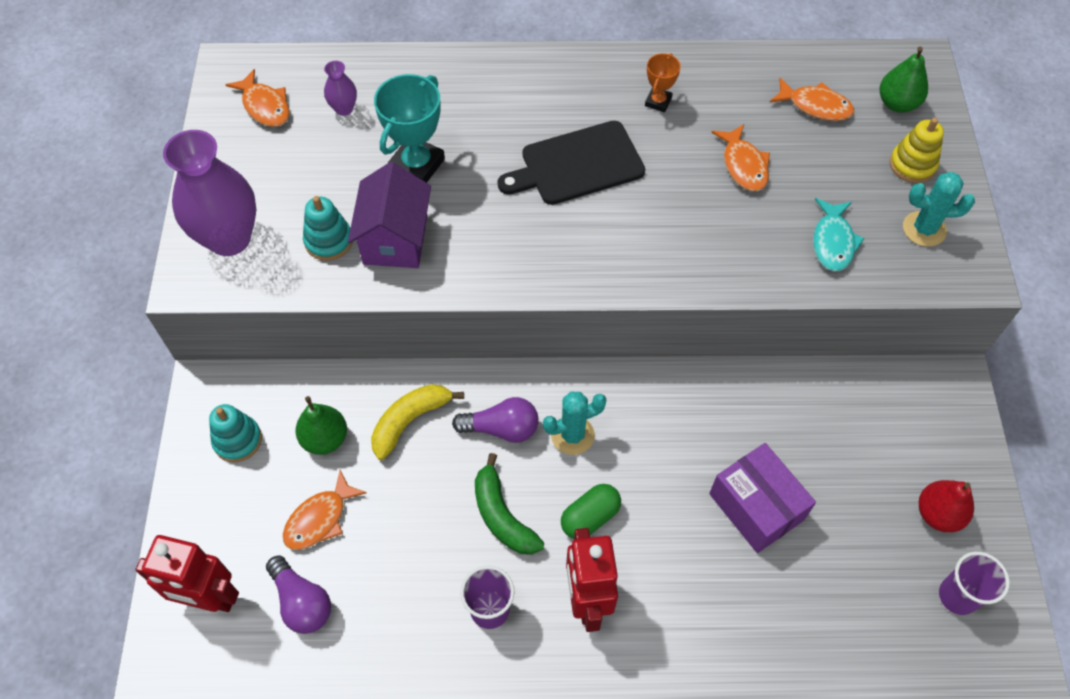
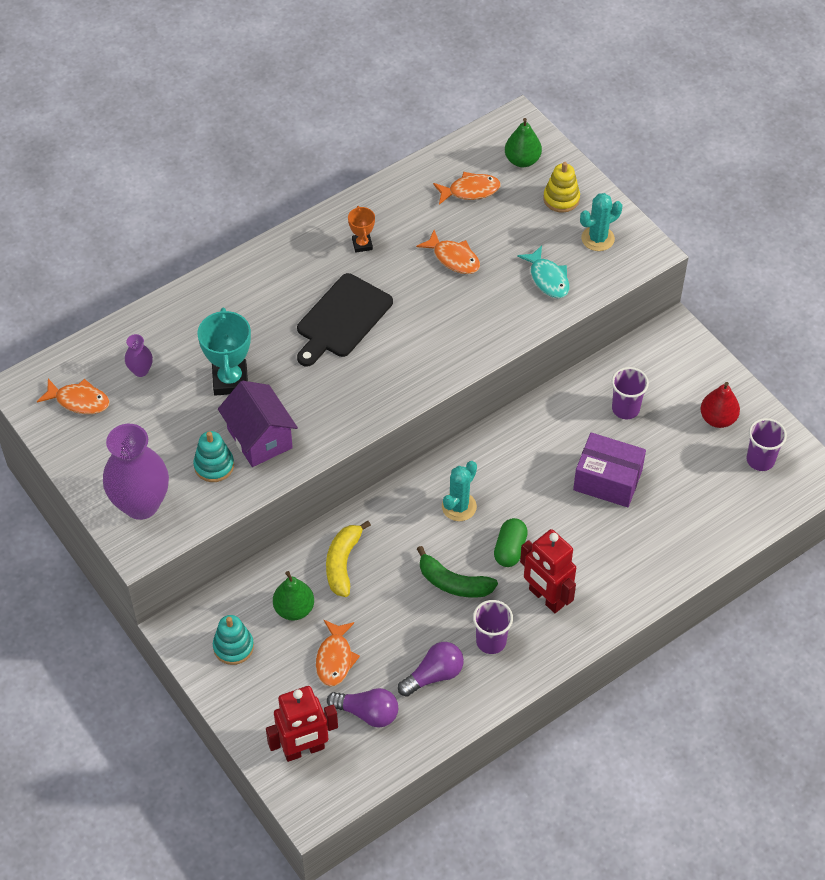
camera: 35 degrees left, 5 degrees down
(501, 428) = (409, 530): purple light bulb -> purple light bulb (434, 675)
(835, 437) = (625, 409): none -> purple cup

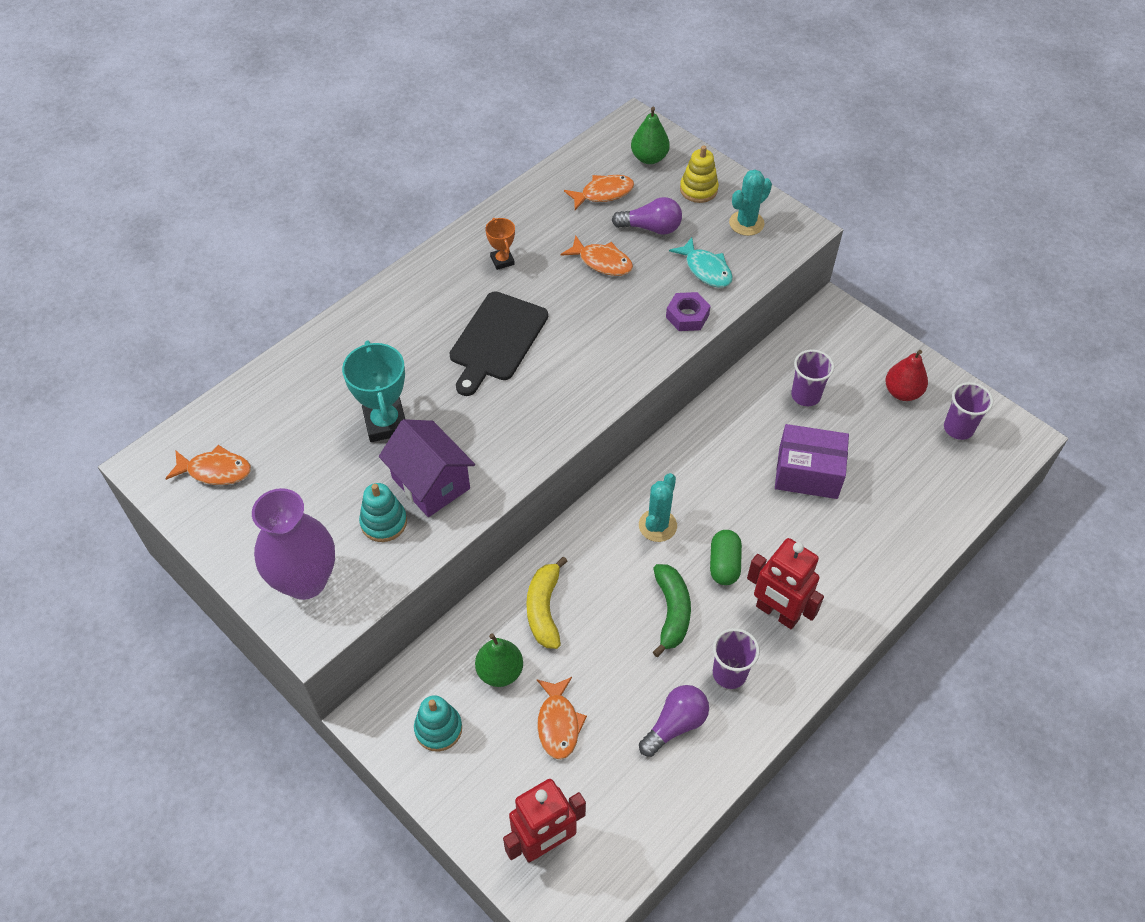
camera: 10 degrees left, 0 degrees up
(141, 370) = (282, 426): purple vase -> none
(367, 713) = (609, 784): purple light bulb -> purple light bulb (651, 228)
(453, 583) = (671, 612): green banana -> green banana turned 105 degrees counterclockwise
(519, 320) = (687, 316): none -> purple nut

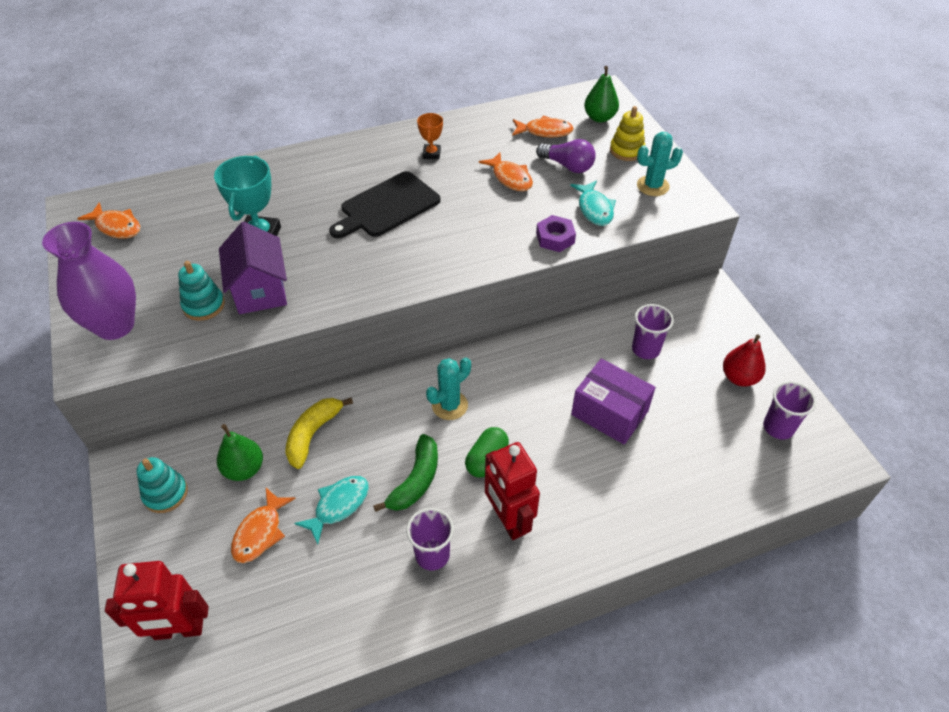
camera: 25 degrees right, 5 degrees down
(615, 667) = (338, 506): none -> turquoise fish
(675, 724) = (356, 578): purple light bulb -> none

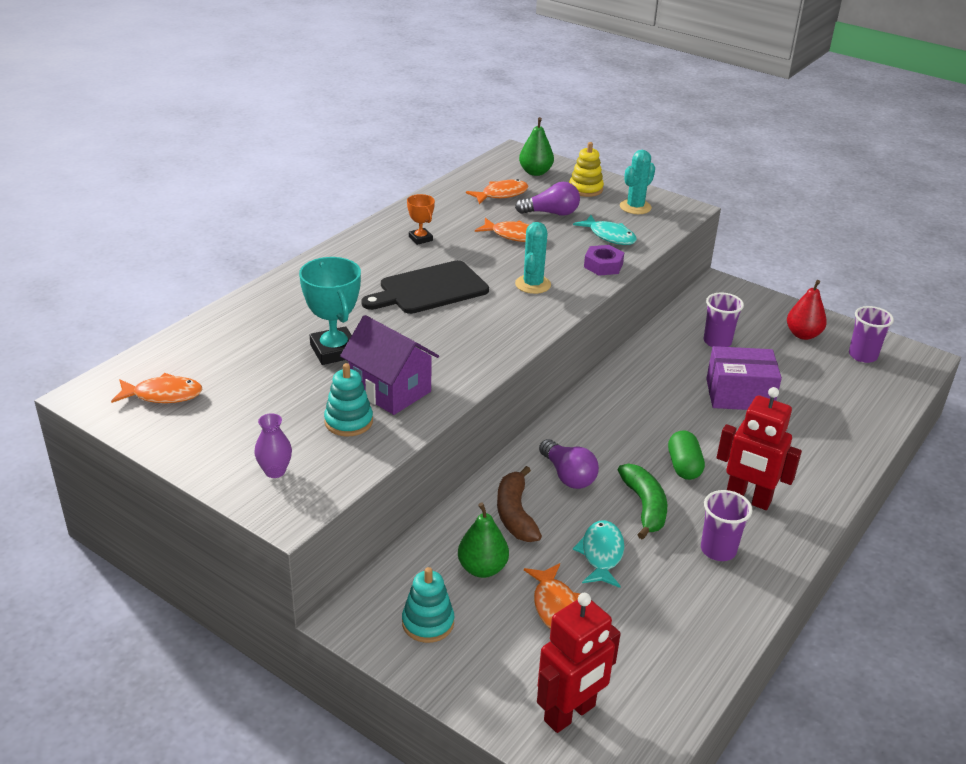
camera: 35 degrees left, 15 degrees down
(115, 325) = (275, 471): purple vase -> purple vase, size x0.45
(313, 434) = (515, 514): yellow banana -> brown banana
(386, 420) = (568, 475): none -> purple light bulb
(387, 206) = (430, 289): black cutting board -> black cutting board turned 45 degrees clockwise
(450, 405) = (609, 442): turquoise cactus -> turquoise cactus (533, 284)

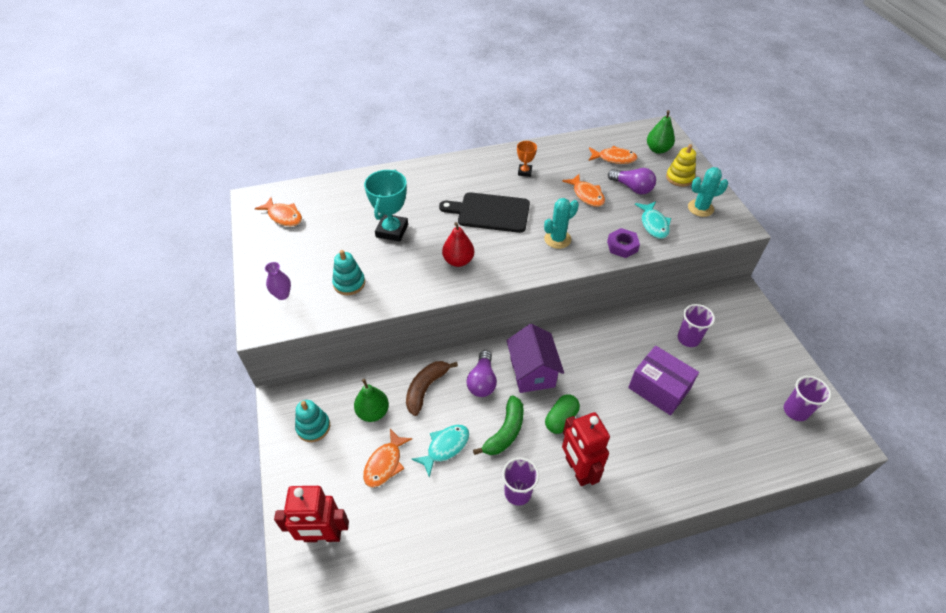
camera: 40 degrees right, 15 degrees up
(390, 390) = (392, 274): purple house -> purple house (532, 372)
(803, 335) = (764, 367): red pear -> red pear (458, 261)

